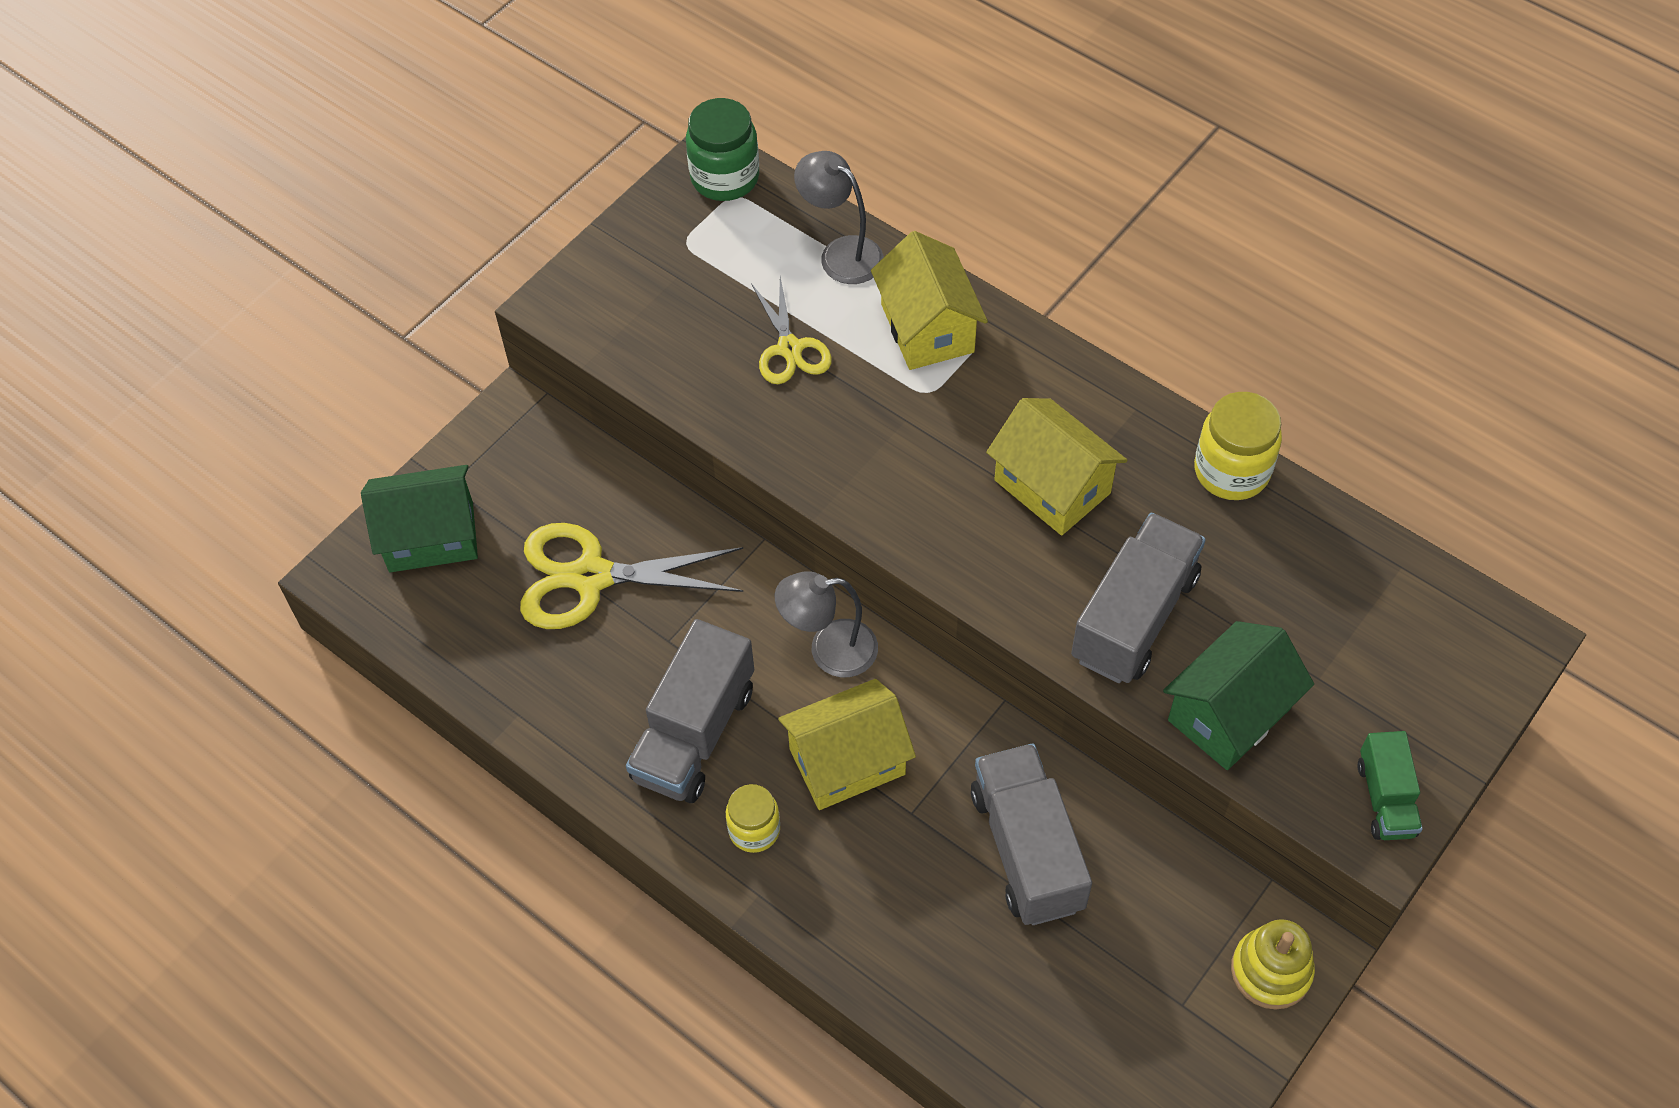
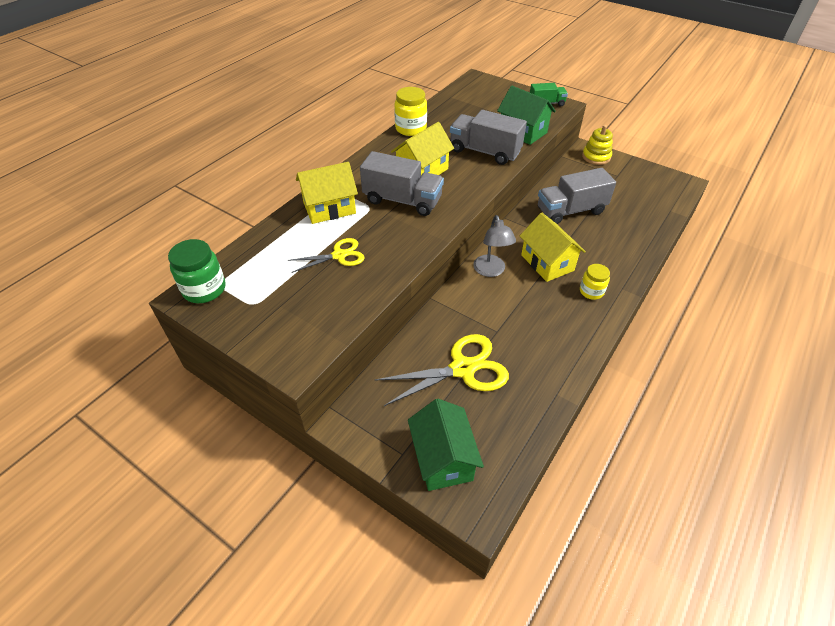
camera: 95 degrees left, 10 degrees down
(591, 577) = (462, 369): yellow scissors -> yellow scissors turned 105 degrees counterclockwise
(694, 733) = (548, 317): grey truck -> grey truck (402, 200)
(841, 253) = (274, 239): grey lamp -> none

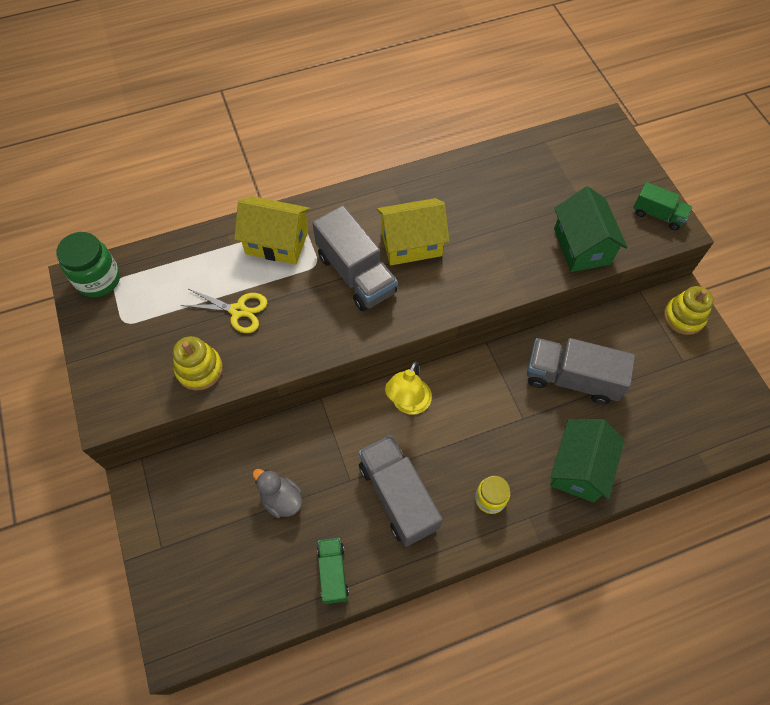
camera: 35 degrees right, 15 degrees up
(344, 301) = (199, 369): none -> yellow stacking toy
(411, 129) = (453, 171): yellow jar -> none
(443, 459) = (189, 577): green house -> green house (579, 468)
(462, 369) = (281, 499): yellow scissors -> grey duck
(485, 151) = (507, 253): grey truck -> grey truck (398, 496)
(491, 271) = (408, 404): grey lamp -> yellow lamp
(541, 389) = (333, 573): none -> green truck
(547, 262) = (477, 431): yellow house -> none

